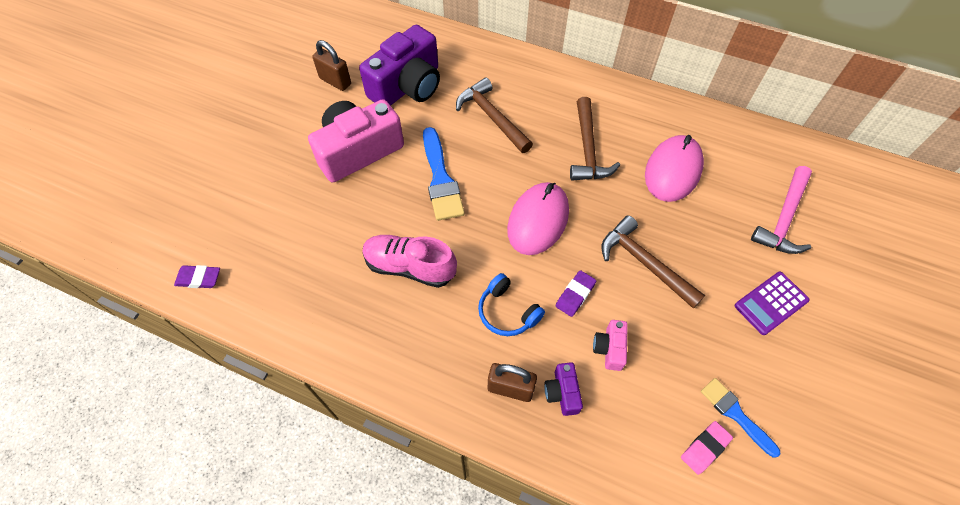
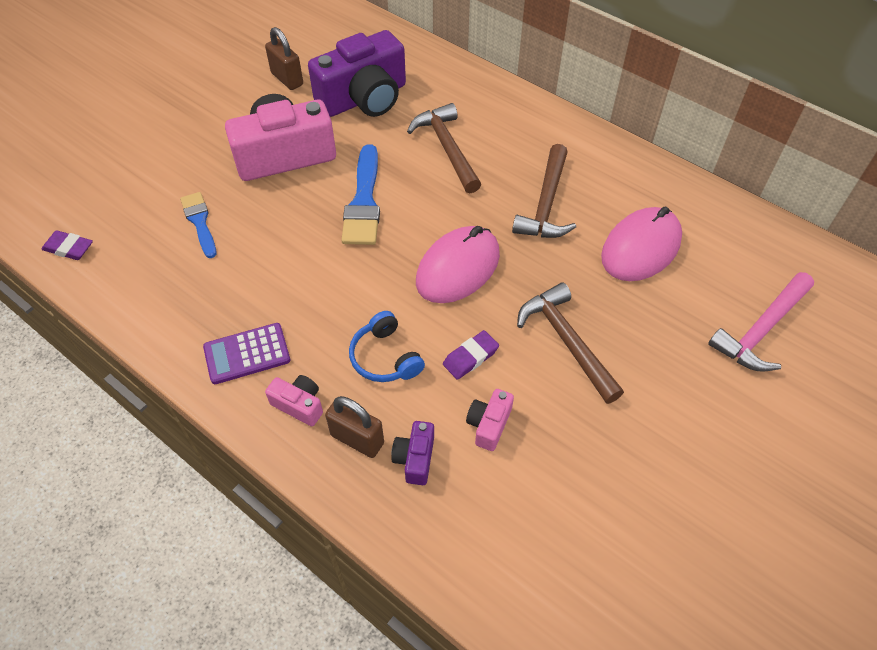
camera: 15 degrees right, 5 degrees down
(410, 267) = (294, 286): pink shoe -> none
(452, 371) = (299, 405): none -> pink camera
(705, 448) = (562, 562): pink eraser -> none
(735, 414) = (615, 534): blue brush -> blue brush (200, 222)
(771, 303) = (708, 421): purple calculator -> purple calculator (247, 354)

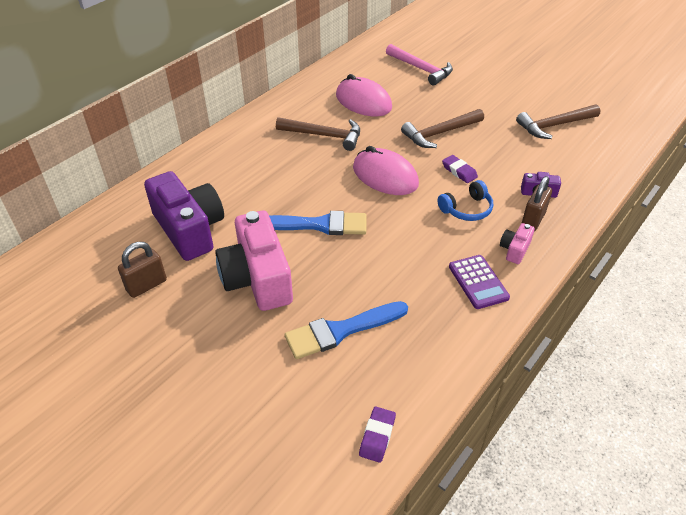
camera: 90 degrees left, 10 degrees down
(200, 222) = (341, 331): blue brush -> blue brush, size x1.57
(447, 148) = (262, 180): brown hammer -> brown hammer (554, 125)
(489, 424) = (506, 165): pink camera -> none

